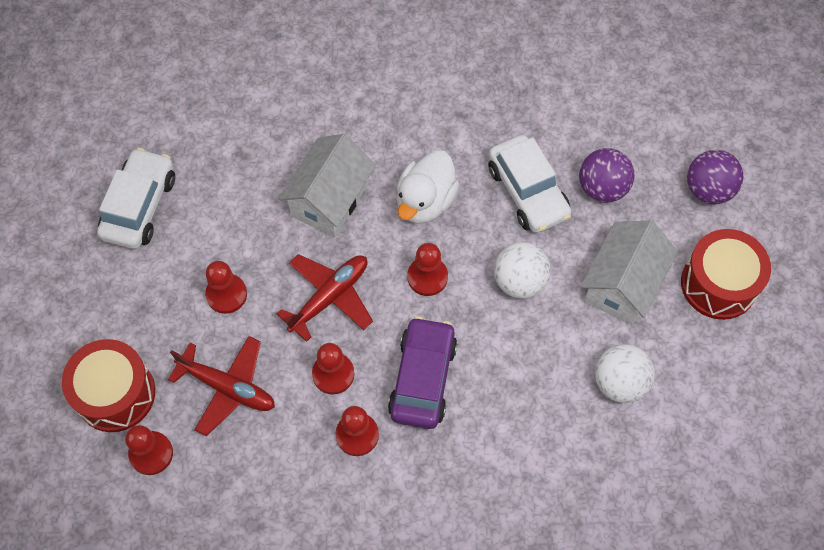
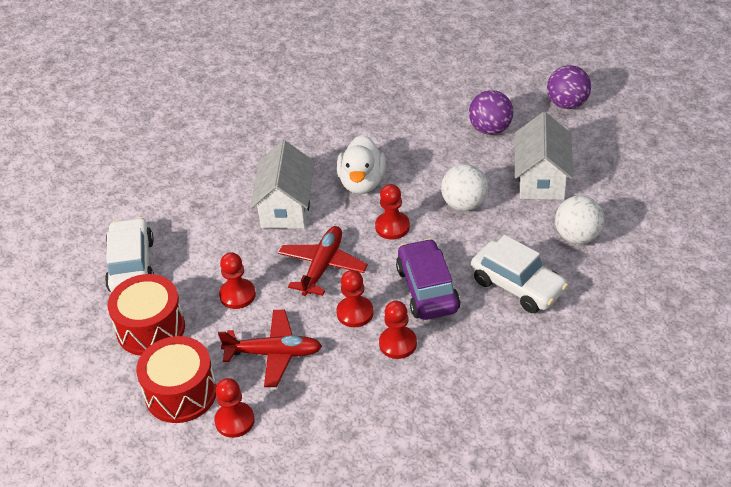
camera: 20 degrees left, 20 degrees down
(527, 192) = (436, 150): white car -> white car (518, 286)
(718, 284) = (611, 154): red drum -> red drum (151, 329)

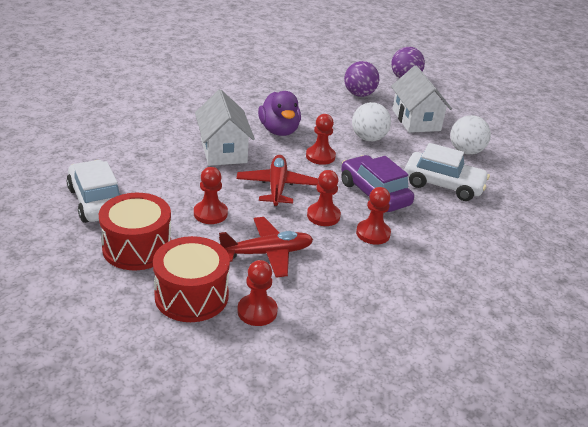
camera: 25 degrees left, 10 degrees down
(362, 182) = (279, 131): white duck -> purple duck

